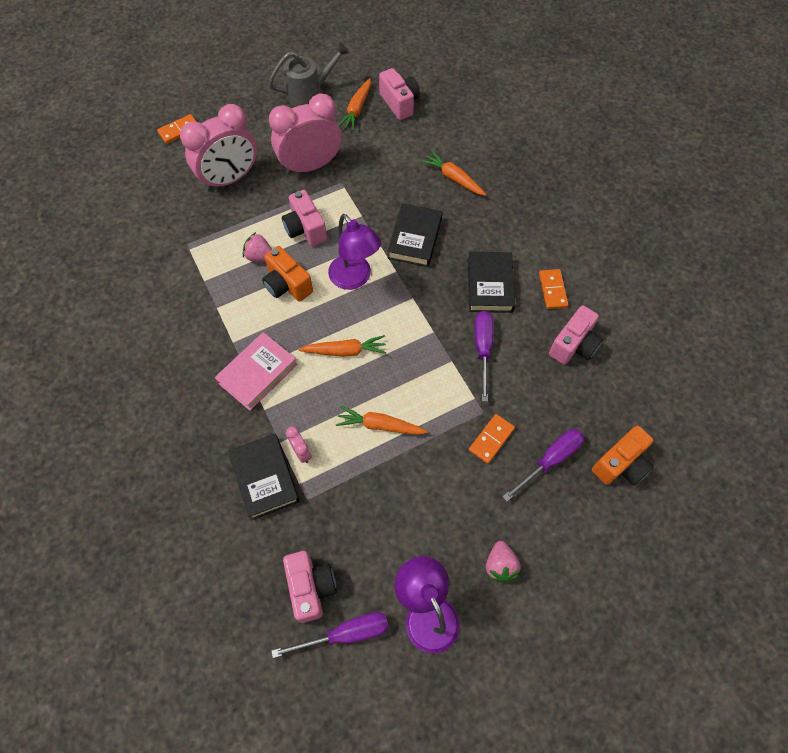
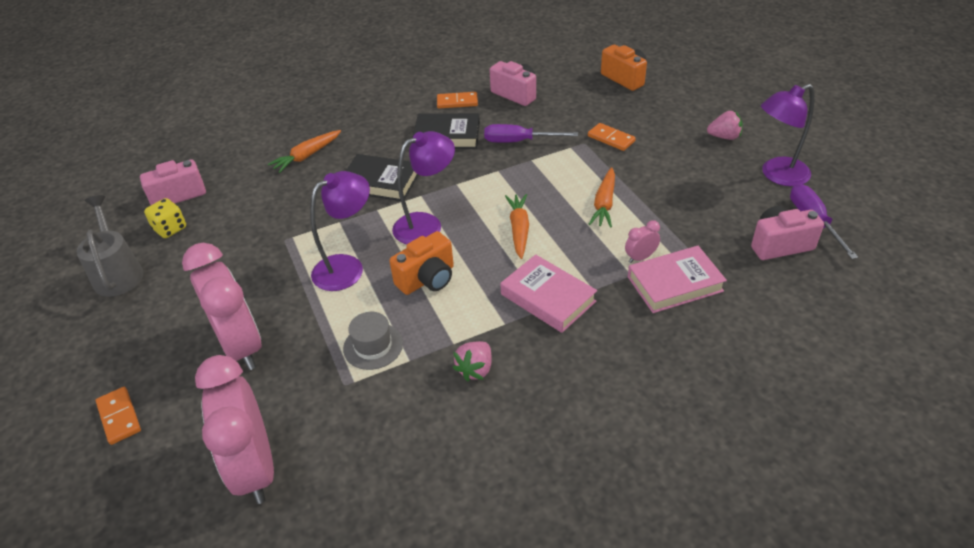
camera: 85 degrees left, 20 degrees down
(220, 256) = (373, 346): none -> grey hat
(260, 257) = (381, 306): pink strawberry -> pink strawberry (475, 369)
(265, 478) = (674, 284): black book -> pink book
(305, 229) = (347, 267): pink camera -> purple lamp
(310, 166) = (248, 267): pink clock -> pink clock (255, 468)
(357, 109) = (170, 229): orange carrot -> yellow dice
(550, 460) = (626, 110): purple screwdriver -> none

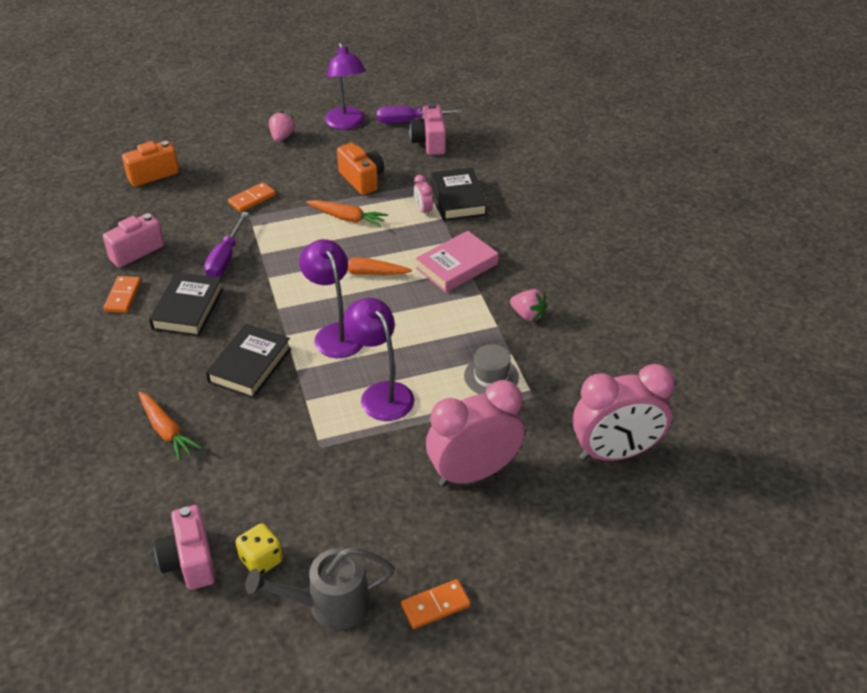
camera: 85 degrees left, 0 degrees up
(119, 417) = (550, 563): orange domino -> orange domino (435, 605)
(427, 279) = (414, 337): orange camera -> orange camera (362, 180)
(674, 284) = (458, 199): pink book -> black book

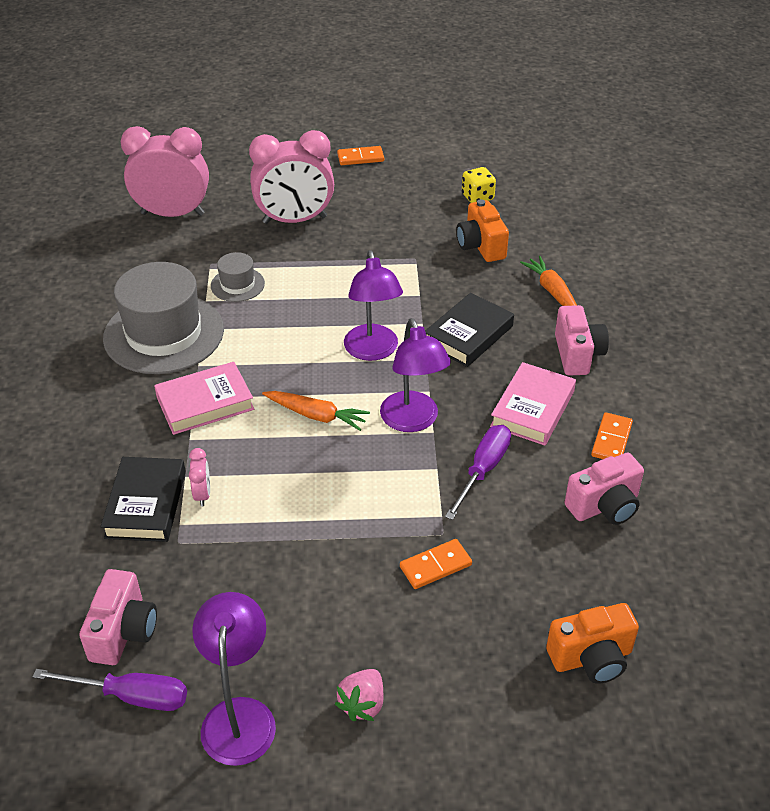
camera: 165 degrees left, 0 degrees up
(188, 309) = (532, 409): black book -> pink book
(190, 561) = (531, 205): pink camera -> pink camera (577, 354)
(329, 604) = (433, 169): grey watering can -> none
(347, 218) = (309, 502): orange carrot -> none
(362, 180) = (263, 570): orange camera -> orange camera (481, 246)
(381, 393) = (347, 288): purple lamp -> purple lamp (413, 421)
(528, 315) = (164, 333): pink strawberry -> grey hat

